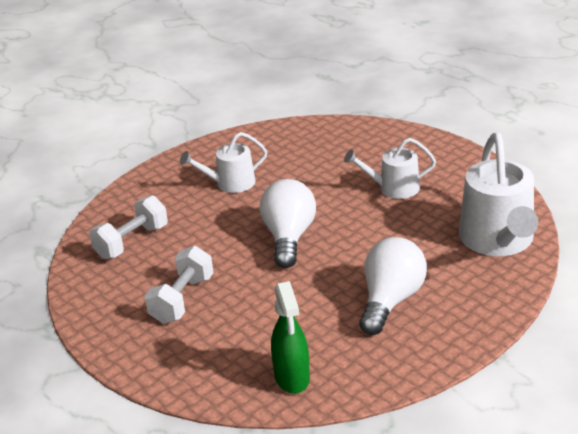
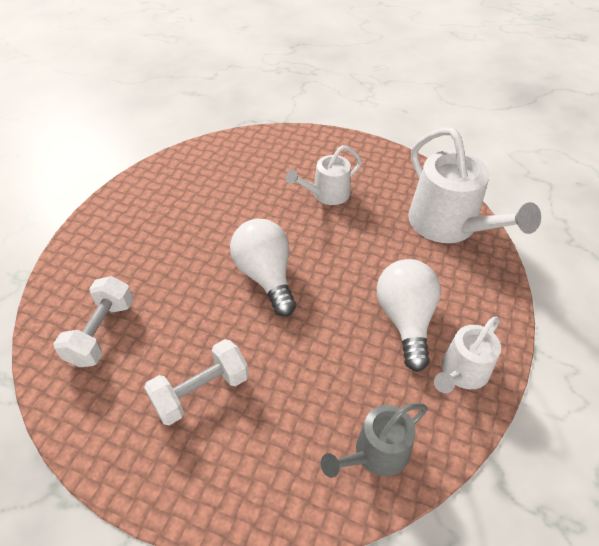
camera: 30 degrees left, 15 degrees up
(182, 299) = (201, 392): white dumbbell -> white dumbbell turned 60 degrees clockwise
(230, 183) = (170, 228): white watering can -> white watering can (462, 372)
(292, 377) = (376, 453): green spray bottle -> grey watering can

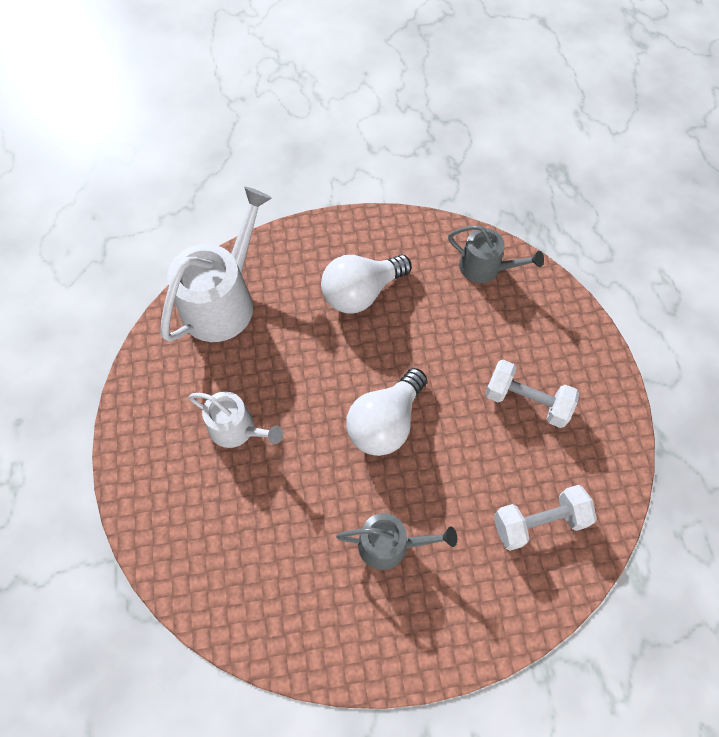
camera: 120 degrees left, 15 degrees up
(176, 236) = (389, 544): none -> grey watering can
(462, 372) = (385, 241): white watering can -> none

